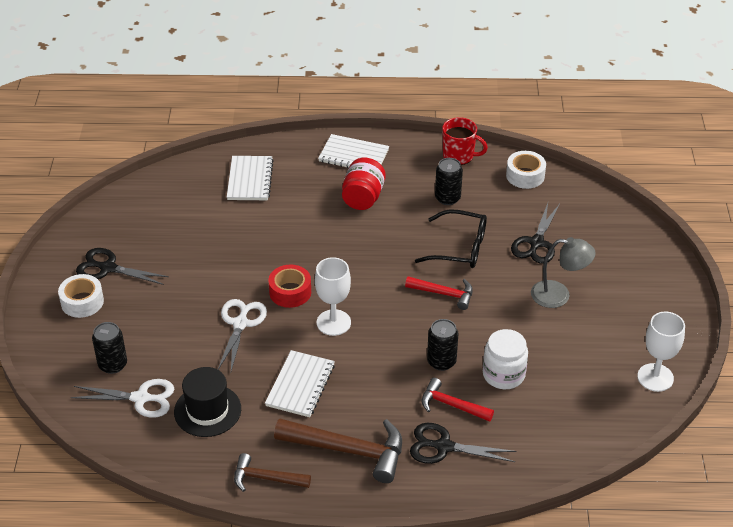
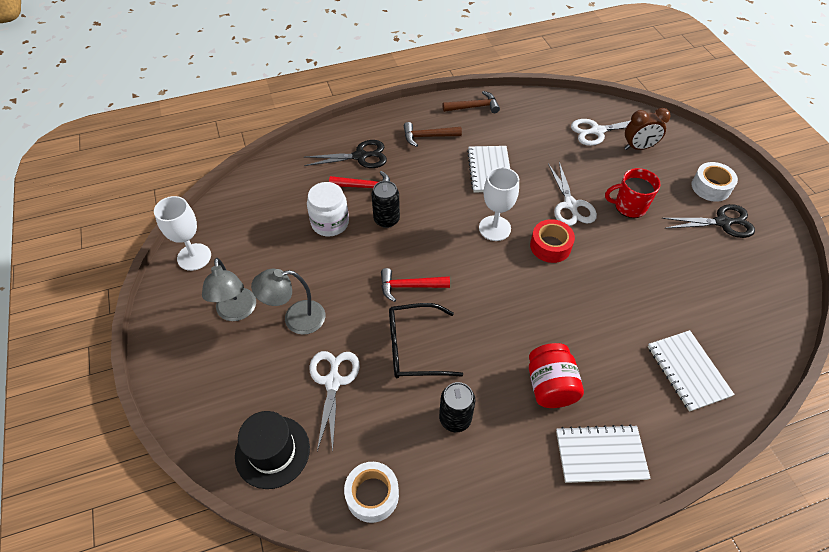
camera: 160 degrees right, 10 degrees up
(113, 364) = (638, 147): black can -> brown clock
(207, 410) = (544, 136): black hat -> black hat (272, 451)
(349, 450) = (427, 136): brown hammer -> brown hammer, size x0.59
(459, 156) = (470, 504): red mug -> red mug (629, 206)
(536, 243) = (333, 382): black scissors -> white scissors
(614, 315) = (236, 312): none -> grey lamp

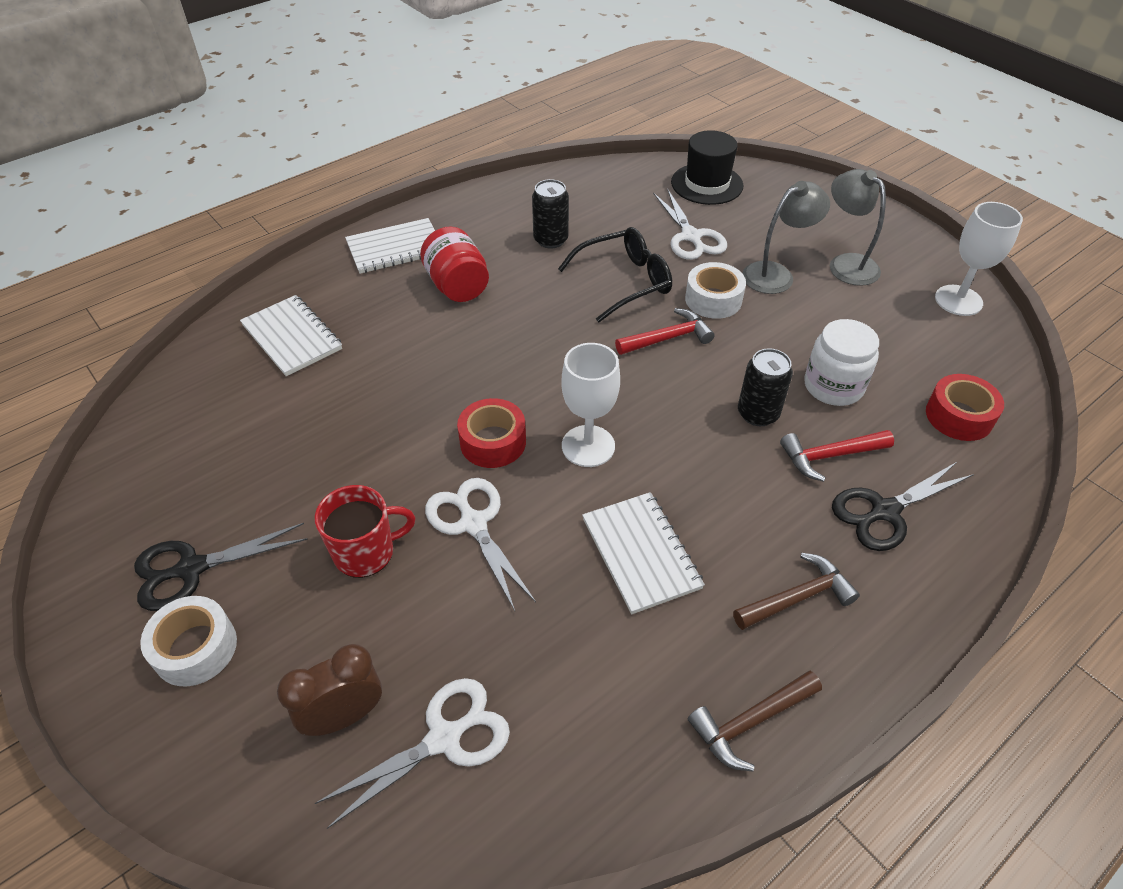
camera: 160 degrees right, 5 degrees down
(277, 187) = (959, 416): none -> red tape
(372, 495) = (600, 181): white tape -> white tape (713, 299)

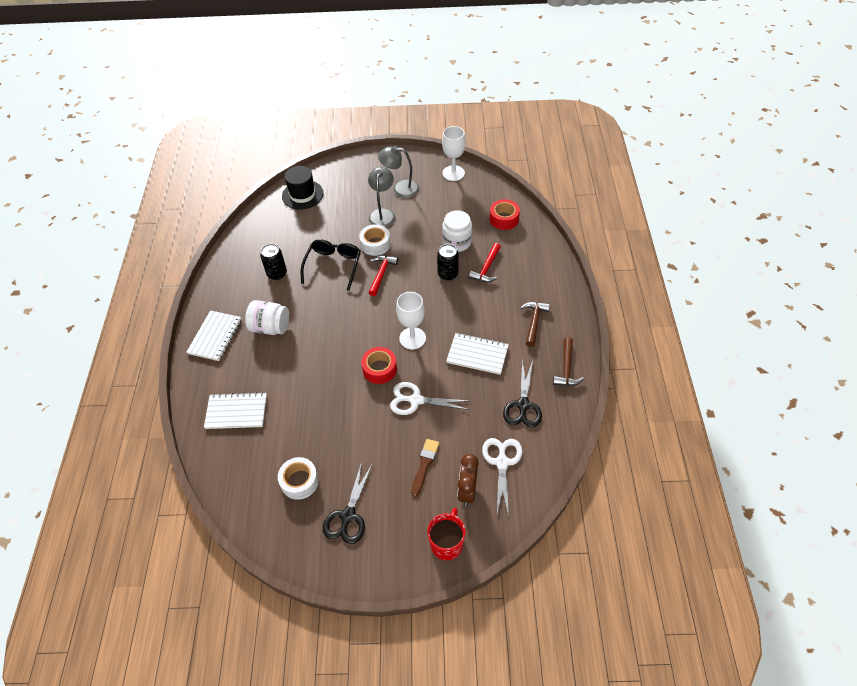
camera: 50 degrees left, 5 degrees up
(195, 648) = (392, 531): white tape -> white tape (299, 481)
(356, 614) = (424, 464): none -> brown brush
(366, 552) = (397, 446): red mug -> red mug (447, 543)
(457, 286) = (270, 327): red jar -> white jar
(691, 236) = (330, 224): white scissors -> none
(885, 511) = (523, 271): black scissors -> black scissors (523, 405)

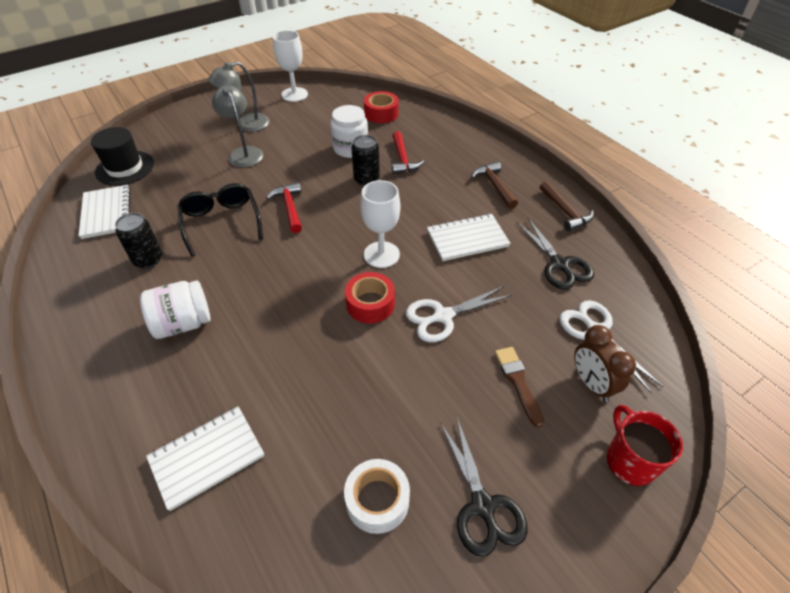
camera: 35 degrees left, 5 degrees down
(215, 336) = (102, 373): white notebook -> white notebook (106, 213)
(375, 244) = (258, 182): white tape -> none

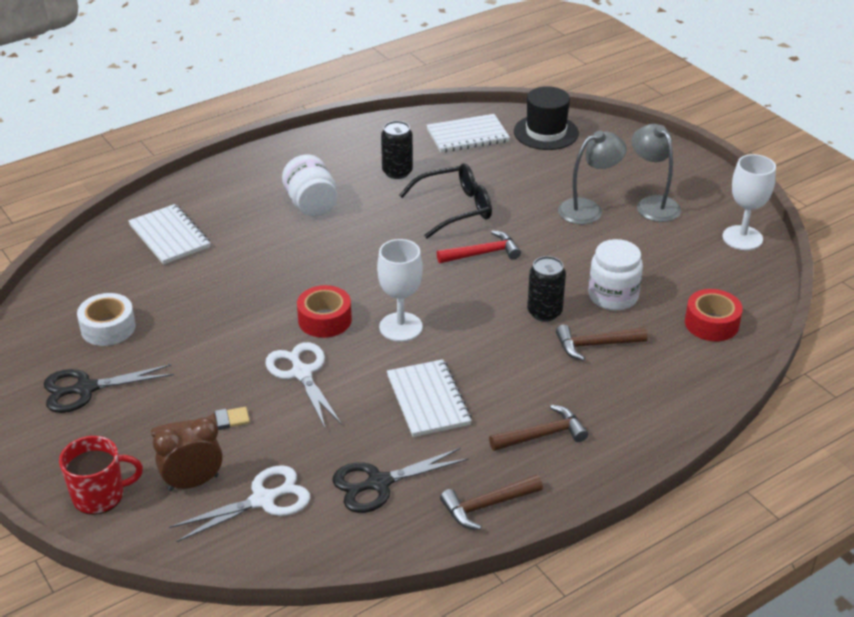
camera: 90 degrees right, 10 degrees down
(403, 159) = (595, 345): red hammer -> brown hammer

